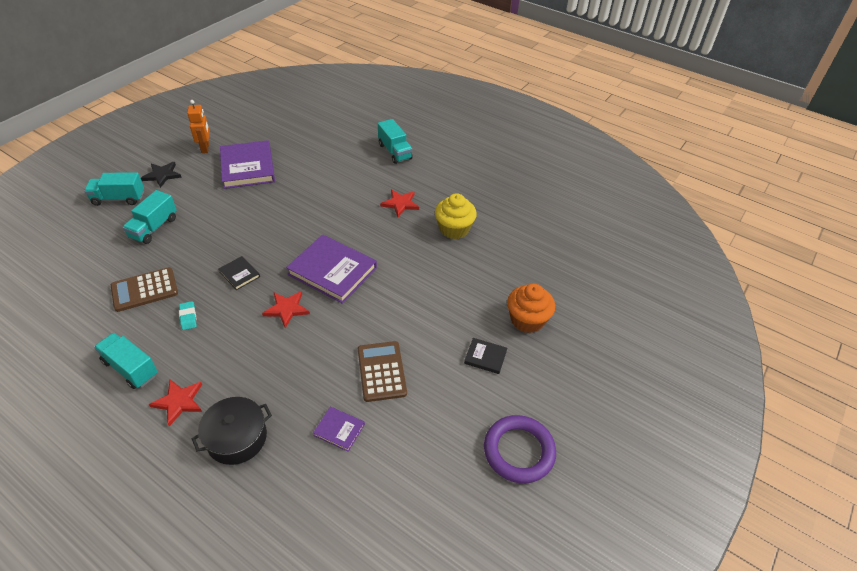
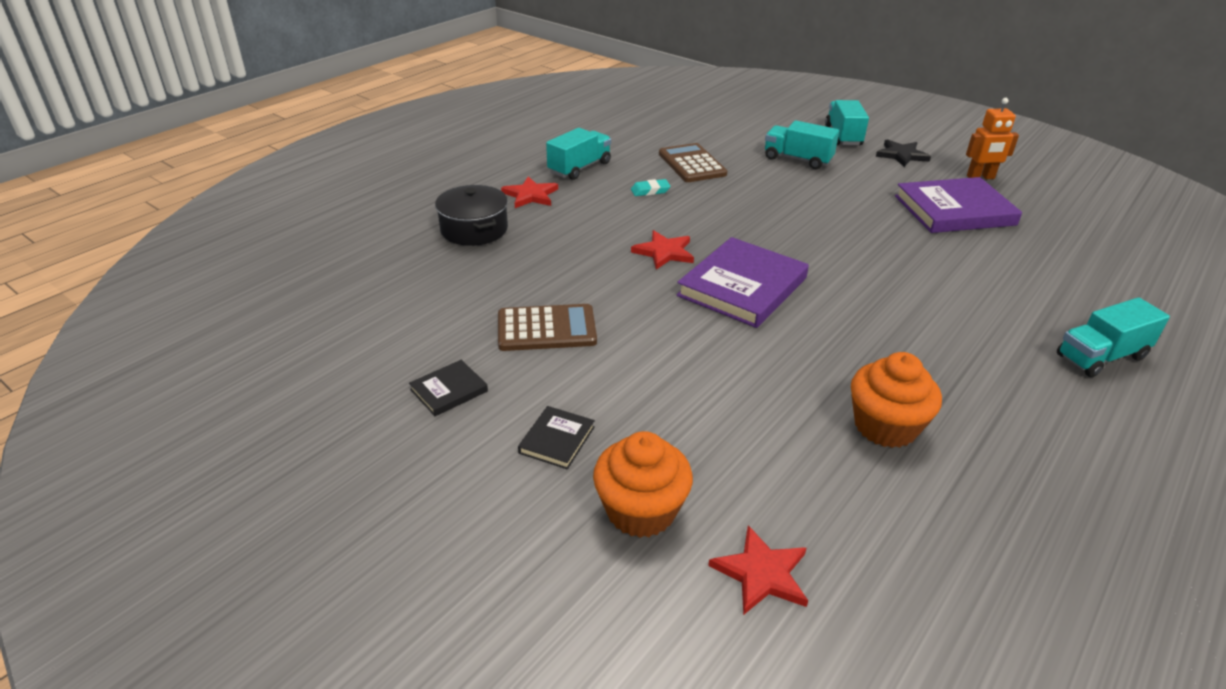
camera: 95 degrees right, 10 degrees down
(239, 274) = (725, 217): black book -> black book (449, 390)
(339, 430) = (462, 294): purple book -> none
(400, 204) = (934, 358): red star -> red star (761, 573)
(454, 229) = (885, 426): yellow cupcake -> orange cupcake
(518, 451) = (366, 460): purple ring -> none

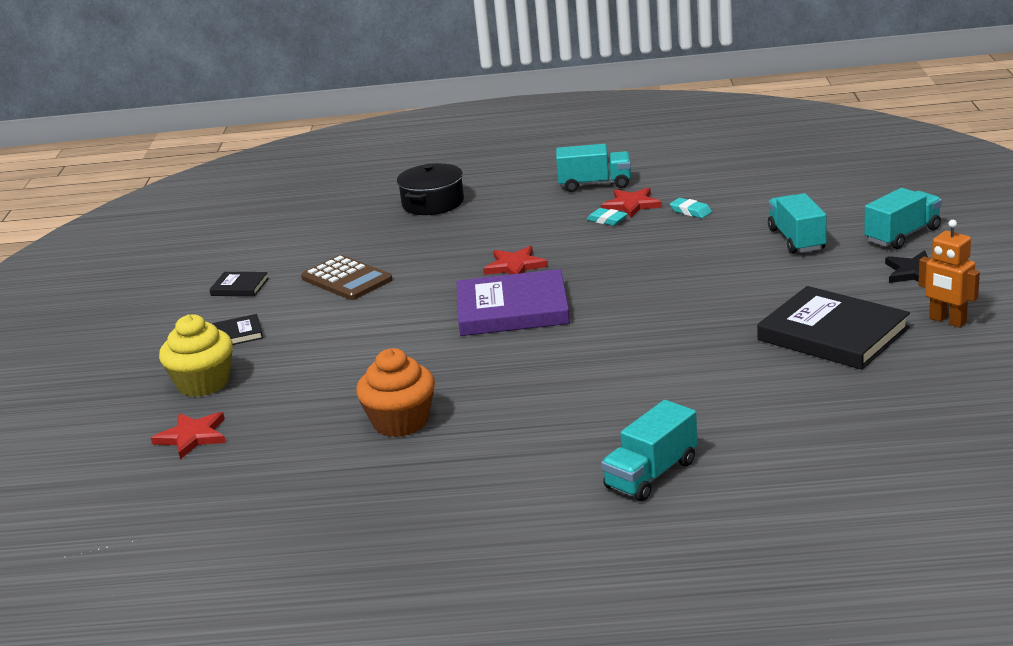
camera: 55 degrees right, 10 degrees down
(530, 195) = (516, 193): red star -> red star (631, 205)
(641, 510) = (203, 383): orange cupcake -> yellow cupcake
(692, 164) = (691, 211): brown calculator -> turquoise eraser
(954, 210) = (833, 334): purple book -> black book
(1101, 357) = (651, 474): turquoise truck -> turquoise truck turned 75 degrees counterclockwise

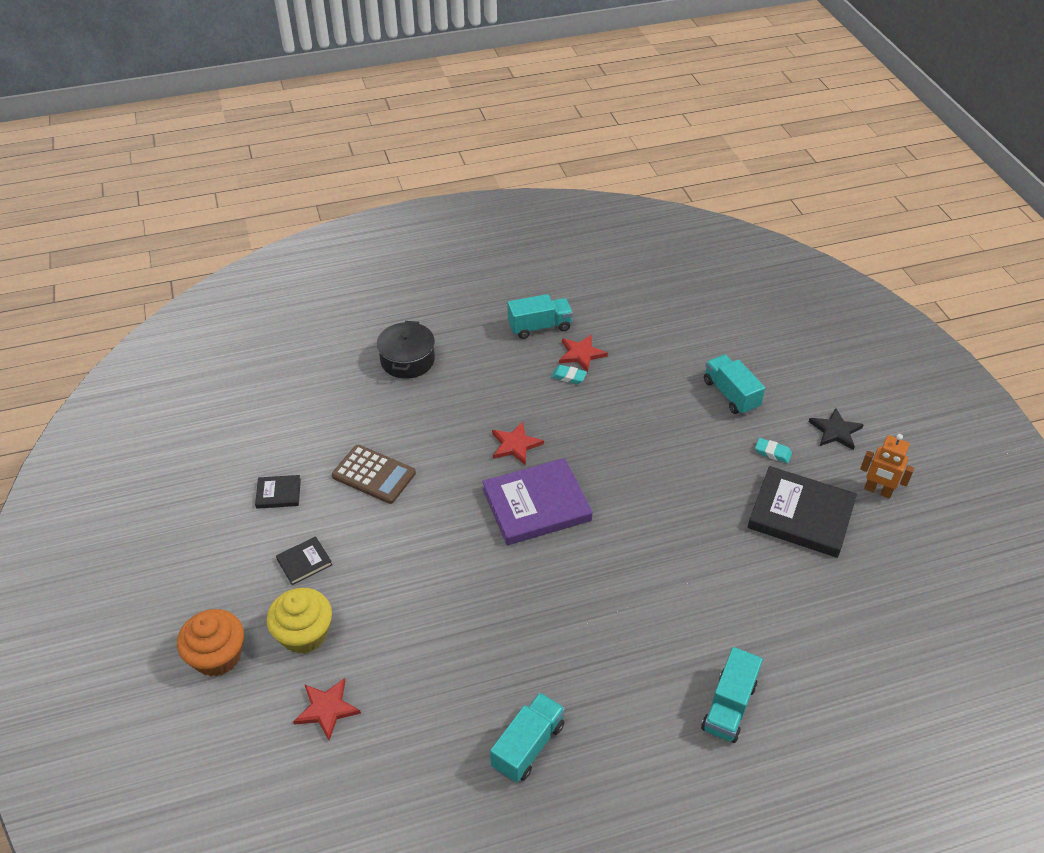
camera: 20 degrees left, 20 degrees up
(401, 422) = (502, 666): orange cupcake -> orange cupcake (218, 656)
(691, 211) = (633, 361): turquoise eraser -> turquoise eraser (772, 452)
(902, 235) = (808, 383): turquoise truck -> turquoise truck (528, 746)

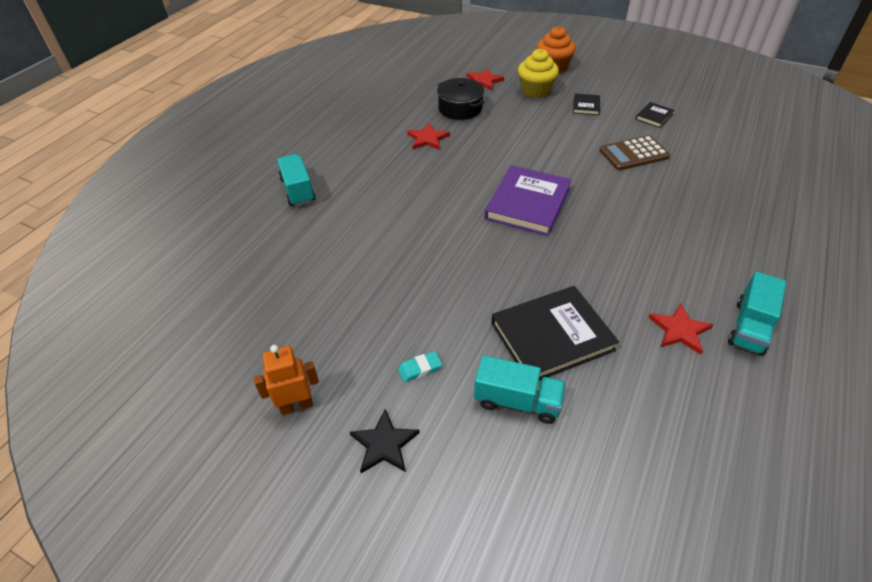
camera: 135 degrees right, 0 degrees up
(407, 360) = (758, 221): black pot -> black pot (460, 108)
(515, 445) = (597, 225): red star -> red star (428, 139)
(528, 746) = (383, 120): turquoise truck -> none
(568, 376) = (653, 301): turquoise eraser -> none
(801, 515) = (347, 330): black book -> black book (552, 336)

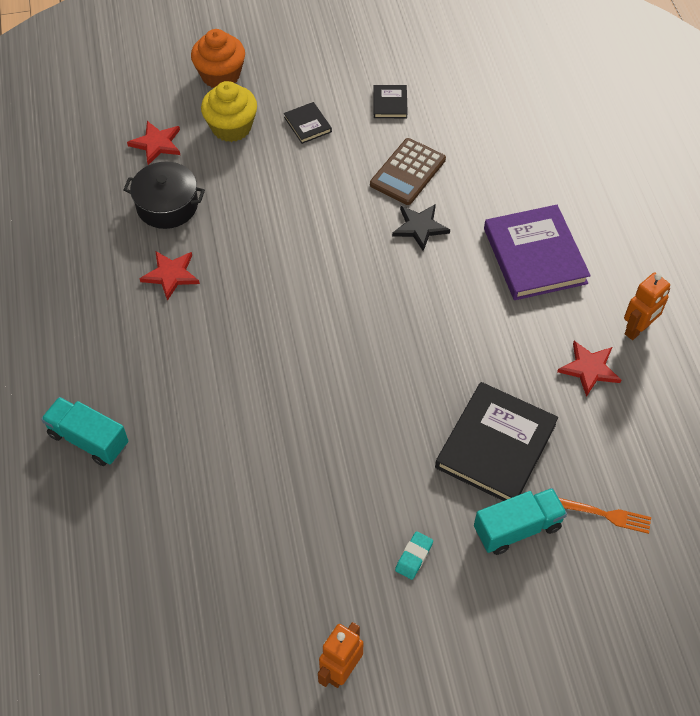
camera: 40 degrees left, 10 degrees up
(384, 444) = (447, 645): black star -> black star (420, 227)
(528, 203) = (355, 304): purple book -> purple book (535, 256)
(606, 442) = (608, 515): none -> orange fork
(749, 327) = (637, 329): turquoise truck -> orange robot

